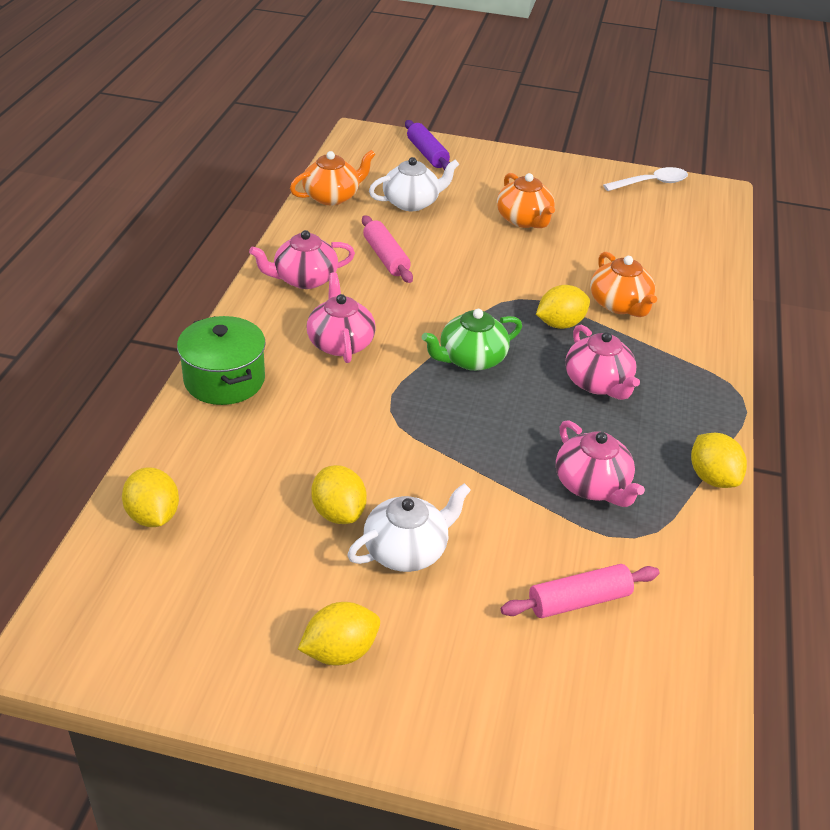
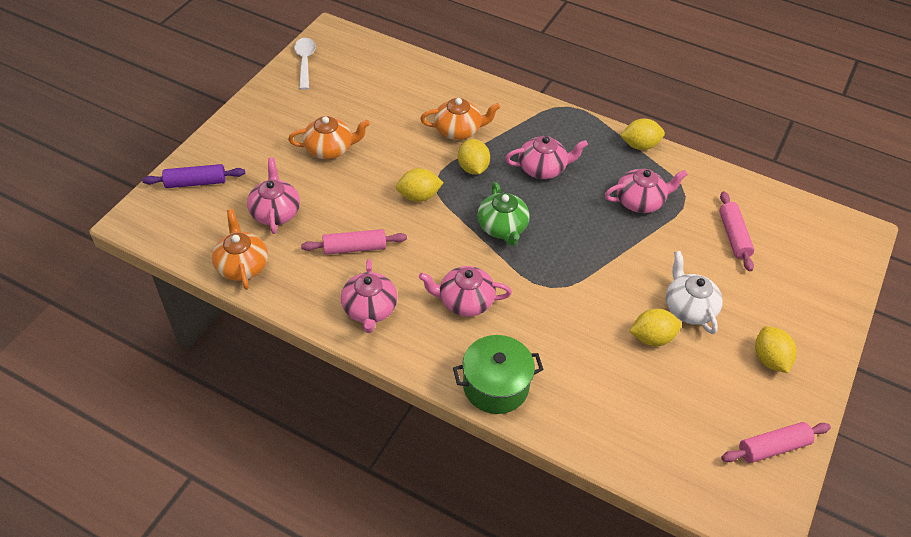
camera: 75 degrees left, 10 degrees up
(153, 516) = (645, 450): yellow lemon -> yellow lemon (419, 196)
(178, 656) = (773, 447): none -> pink rolling pin
(412, 203) = (275, 212): white teapot -> pink teapot

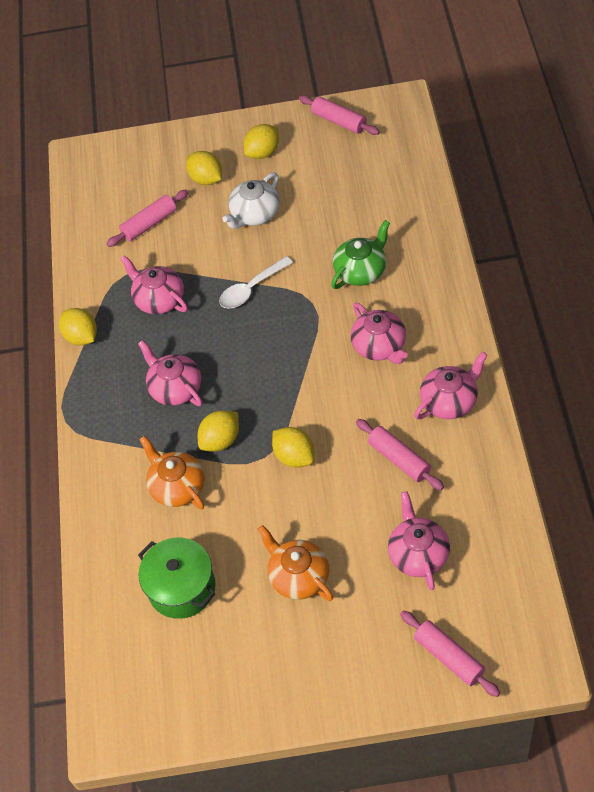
camera: 115 degrees left, 5 degrees up
(196, 182) = (449, 657): purple rolling pin -> pink rolling pin
(242, 265) = (499, 527): orange teapot -> none
(275, 212) = (418, 554): pink teapot -> pink teapot turned 120 degrees clockwise
(305, 62) = (184, 716): white spoon -> white spoon (251, 289)
(495, 386) = (437, 280): green pot -> green pot (182, 588)
(502, 227) = (277, 372): green teapot -> green teapot (361, 271)
(652, 337) = (305, 220): yellow lemon -> yellow lemon (206, 179)

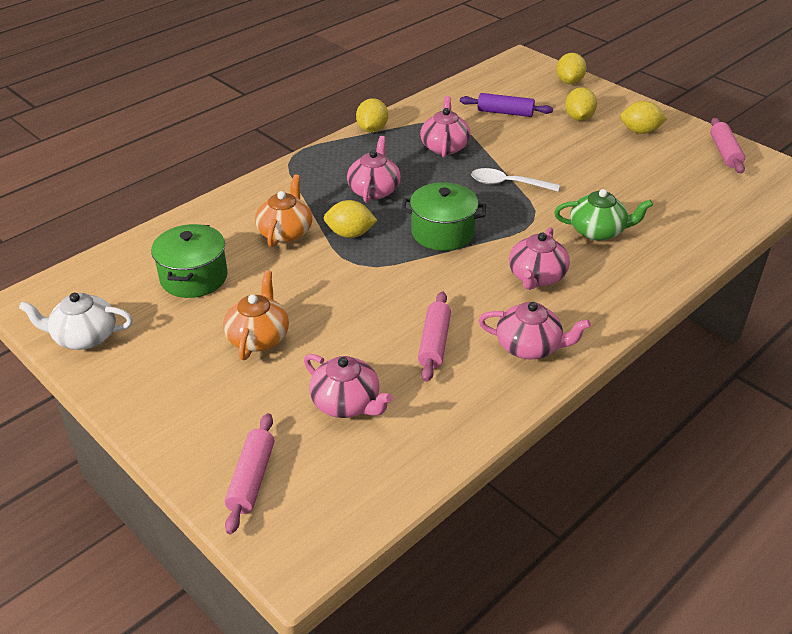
camera: 45 degrees right, 15 degrees down
(149, 224) = (505, 112): pink rolling pin -> purple rolling pin
(254, 214) = (578, 153): white teapot -> white teapot (84, 337)
(275, 374) = (442, 232): none -> green pot
(294, 456) = (374, 280): yellow lemon -> yellow lemon (569, 82)
(418, 554) = (346, 403): pink teapot -> pink teapot turned 90 degrees clockwise

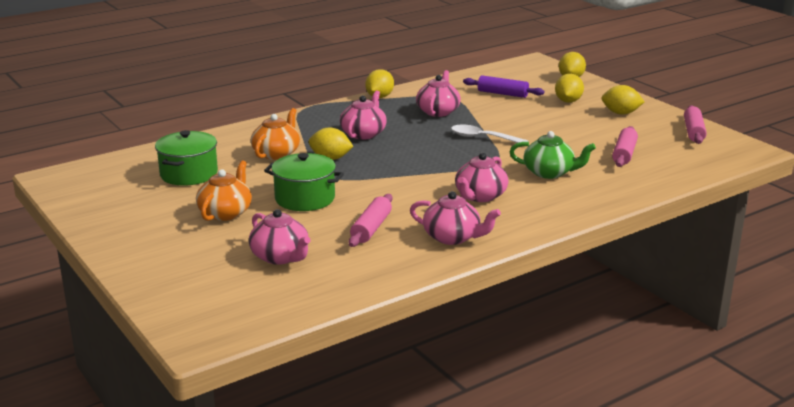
camera: 10 degrees right, 15 degrees down
(84, 337) = (86, 201): white teapot -> none
(251, 479) = (183, 292): pink rolling pin -> pink rolling pin (624, 154)
(442, 232) = (410, 163): green pot -> green pot (305, 198)

